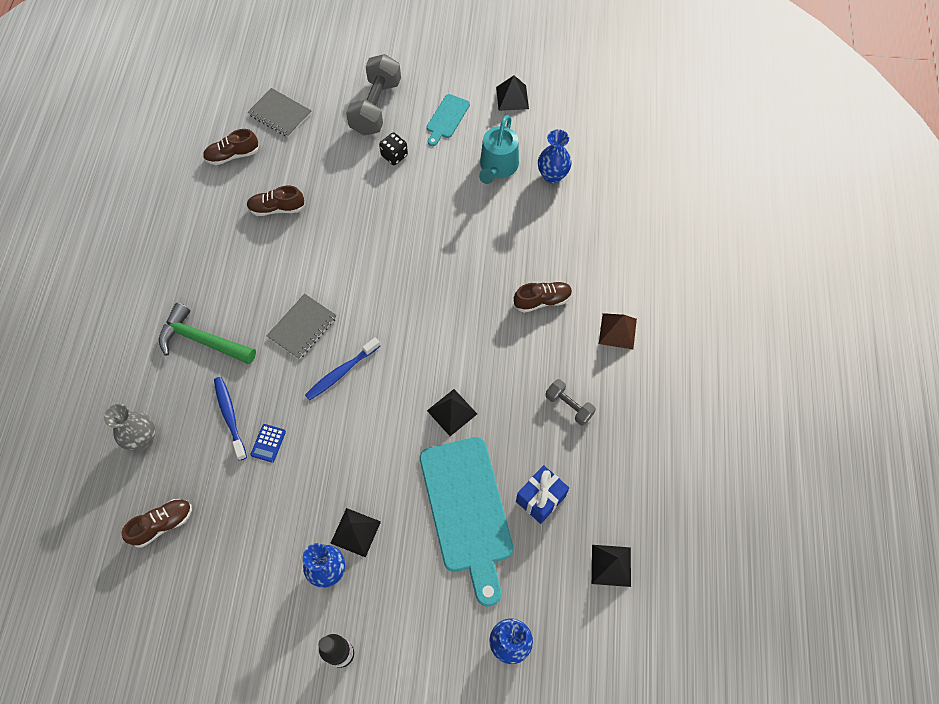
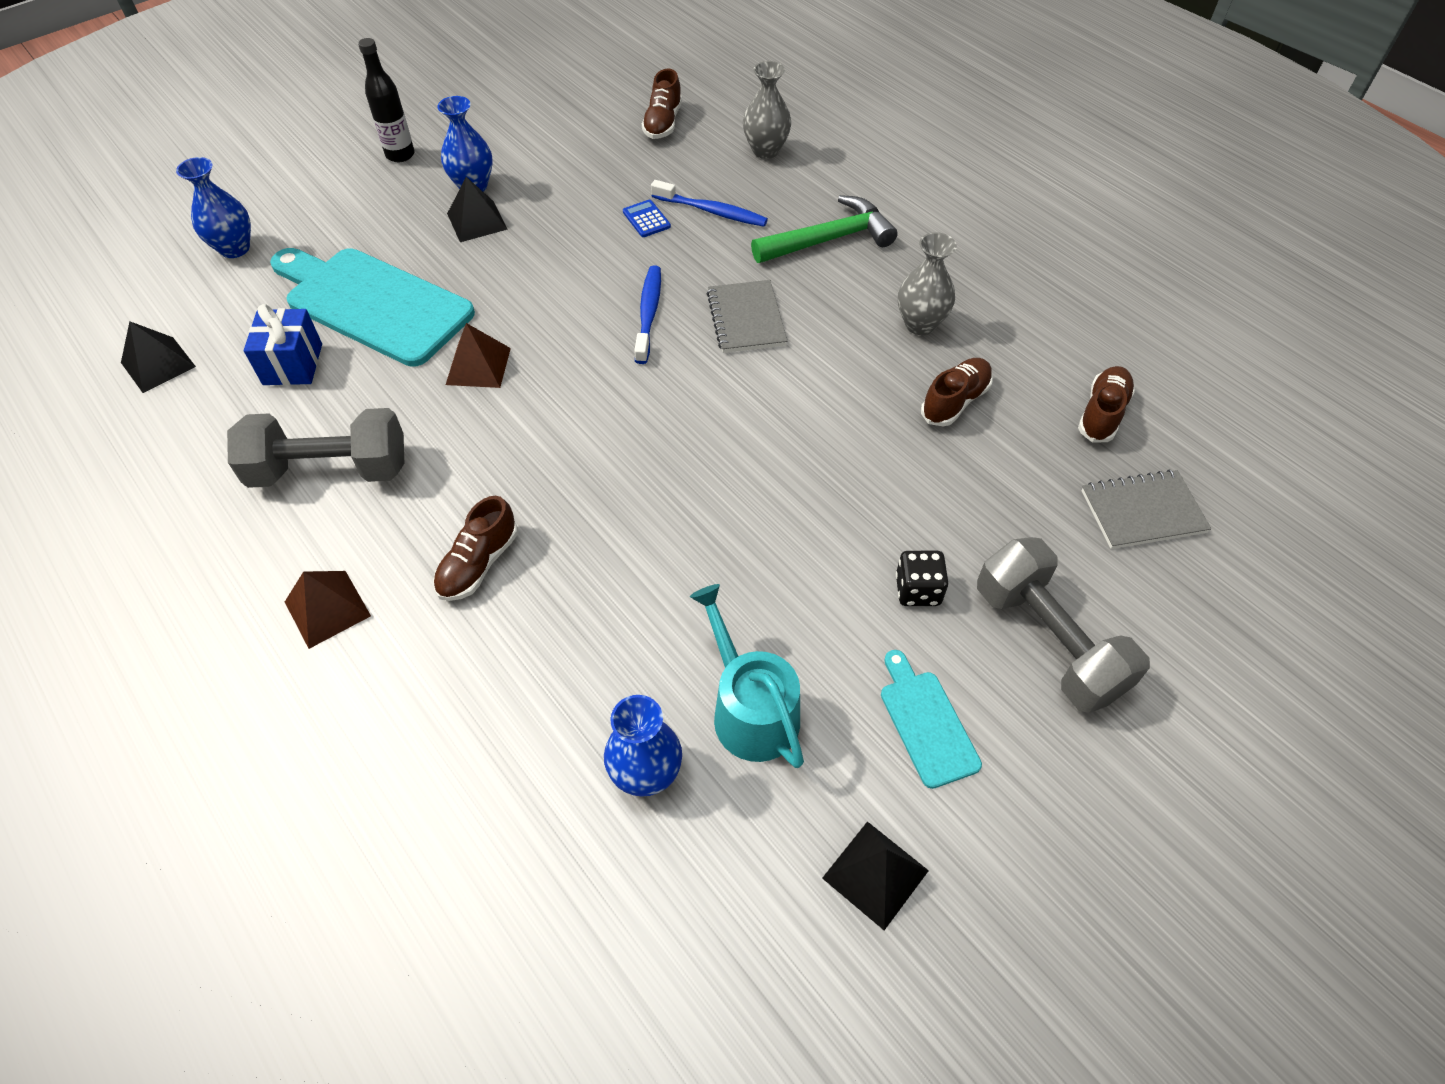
camera: 135 degrees right, 10 degrees down
(235, 255) = (920, 324): none -> grey vase
(452, 412) = (478, 366): black pyramid -> brown pyramid
(569, 406) = (330, 470): grey dumbbell -> grey dumbbell, size x1.87

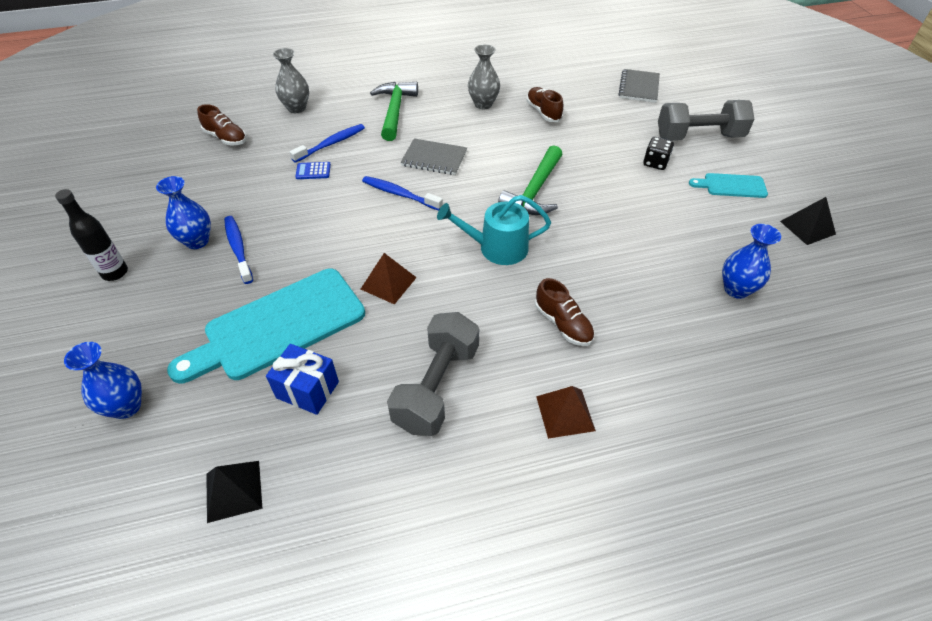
camera: 65 degrees left, 5 degrees down
(477, 221) = (238, 248): black pyramid -> blue toothbrush
(741, 452) = (534, 191): none -> green hammer
(750, 710) = (707, 239): turquoise watering can -> turquoise watering can (497, 248)
(1102, 414) = (577, 76): brown shoe -> none

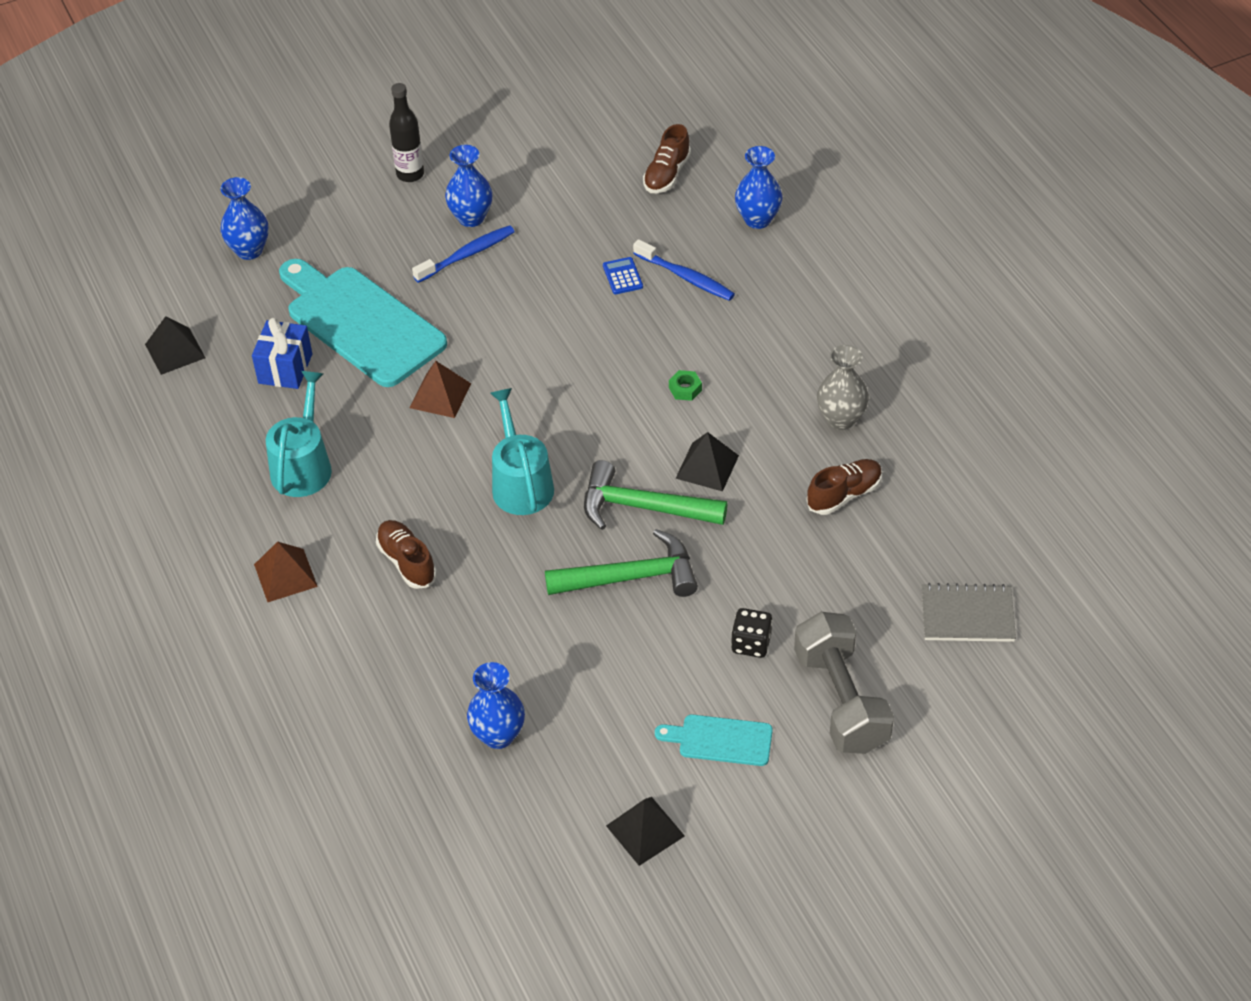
camera: 80 degrees right, 0 degrees up
(296, 108) = (757, 219): grey vase -> blue vase
(395, 111) = (787, 323): green hammer -> green hammer (631, 577)
(399, 194) = (599, 370): blue toothbrush -> none
(434, 158) = (685, 389): grey notebook -> green nut
(436, 387) = (303, 466): grey dumbbell -> turquoise watering can
(506, 159) = (707, 467): none -> black pyramid
(563, 324) = (407, 562): brown shoe -> brown shoe turned 105 degrees clockwise
(731, 186) = (720, 740): turquoise cutting board -> turquoise cutting board turned 75 degrees counterclockwise

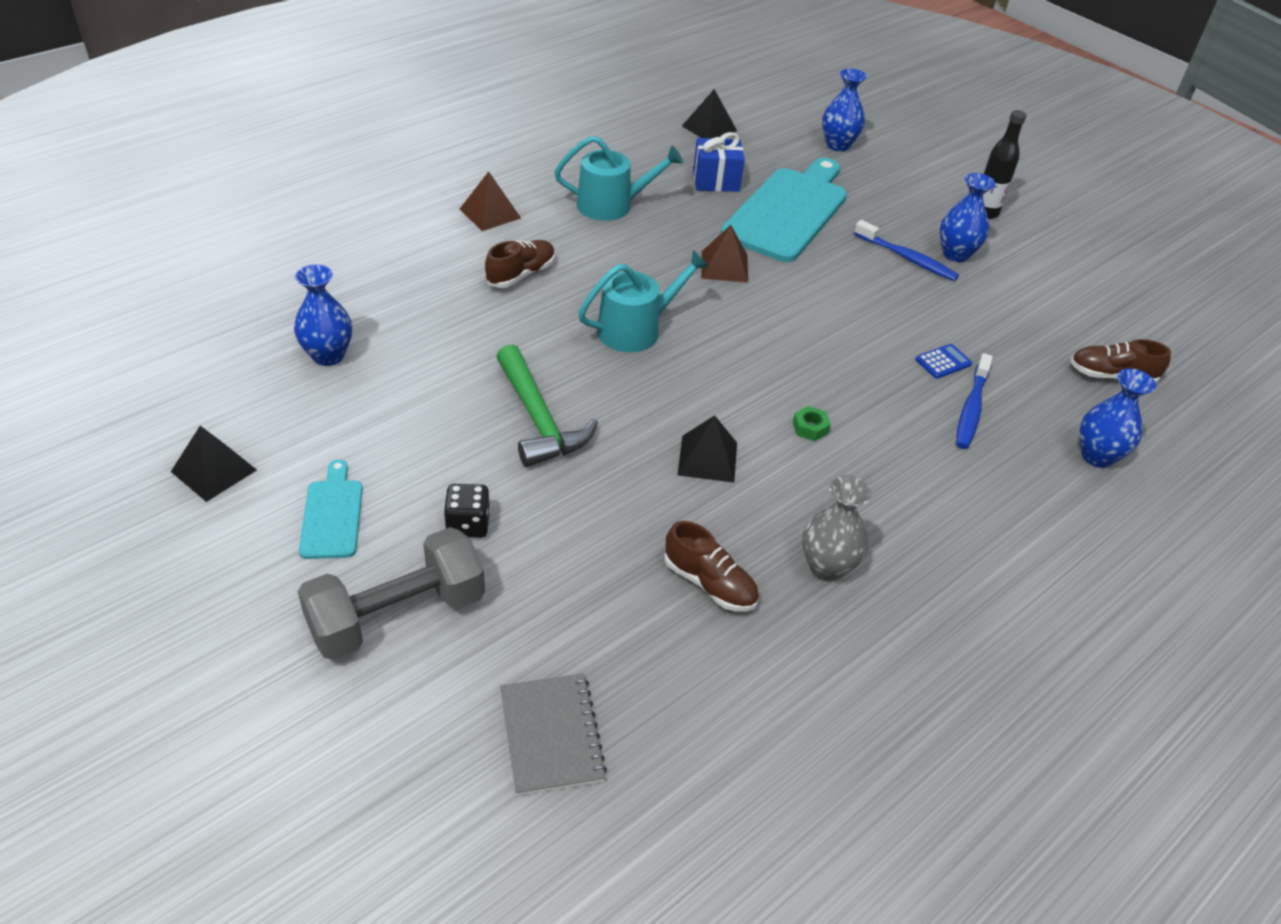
camera: 70 degrees right, 5 degrees down
(643, 507) = (634, 416): green hammer -> none

